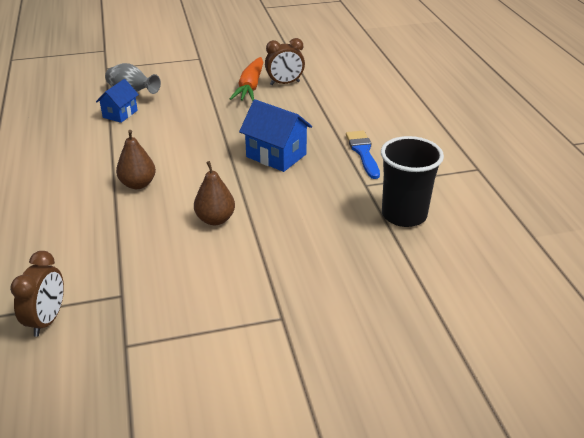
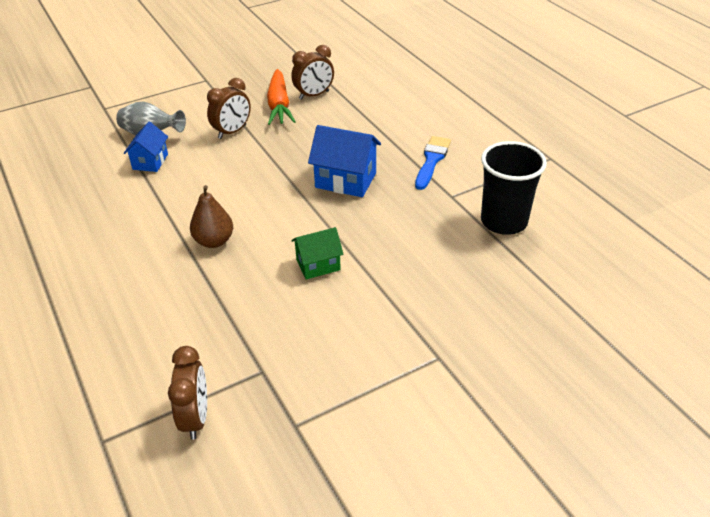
camera: 15 degrees left, 5 degrees up
(199, 101) = (232, 132): none -> brown clock
(215, 219) = (318, 265): brown pear -> green house
(363, 152) = (432, 160): blue brush -> blue brush turned 45 degrees clockwise

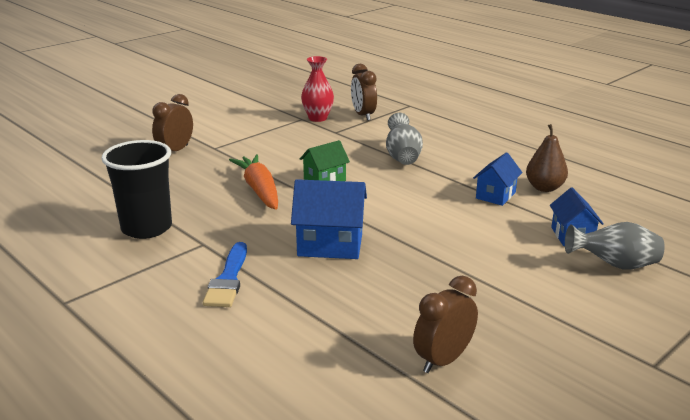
camera: 165 degrees right, 15 degrees down
(165, 214) = (495, 195): none -> blue house
(209, 293) = (402, 157): none -> grey vase
(214, 241) = (429, 183): brown pear -> brown pear (544, 188)
(232, 132) = (514, 282): brown clock -> brown clock (175, 151)
(270, 422) = (317, 118): none -> red vase
(279, 105) = (485, 332): orange carrot -> orange carrot (259, 190)

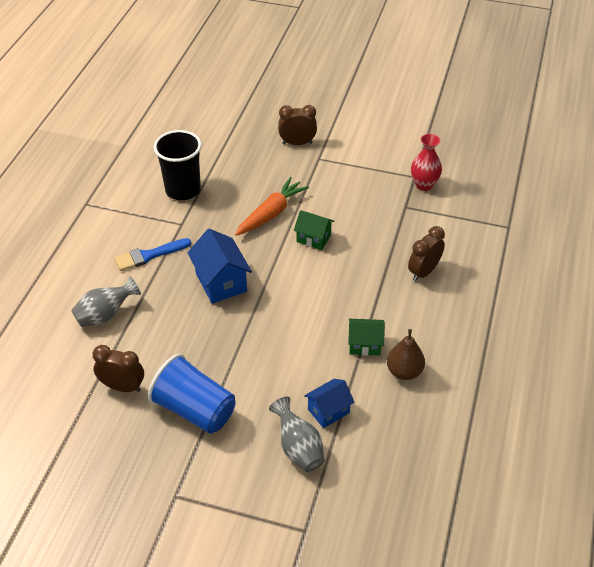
camera: 60 degrees right, 20 degrees up
(363, 115) = (456, 208): brown clock -> brown clock (423, 272)
(402, 157) = (391, 265): grey vase -> grey vase (105, 315)
(495, 195) = (364, 344): blue house -> green house
(520, 315) = (194, 409): none -> blue cup

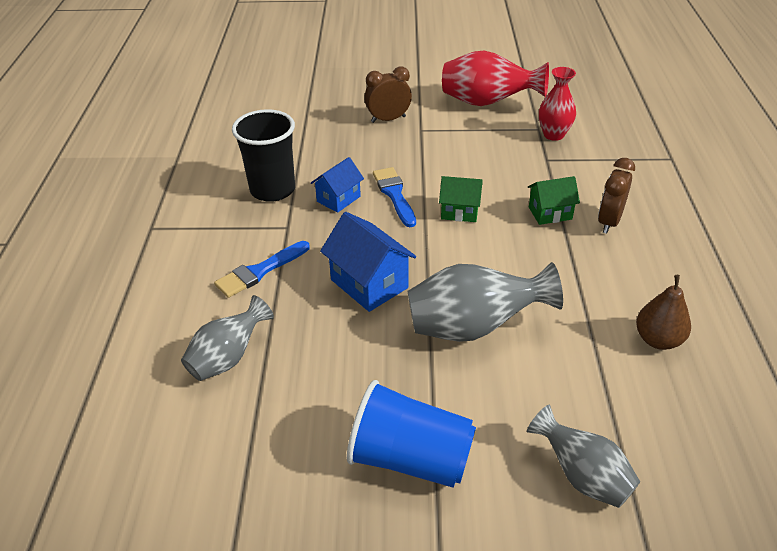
camera: 15 degrees left, 5 degrees down
(123, 387) = (291, 451): brown clock -> none
(271, 213) = (394, 194): orange carrot -> blue brush
(278, 331) = (473, 327): none -> grey vase
(328, 411) = (593, 414): blue house -> blue house (338, 199)
(364, 344) = (590, 318): green house -> green house (550, 213)
(385, 143) = (487, 103): none -> red vase

